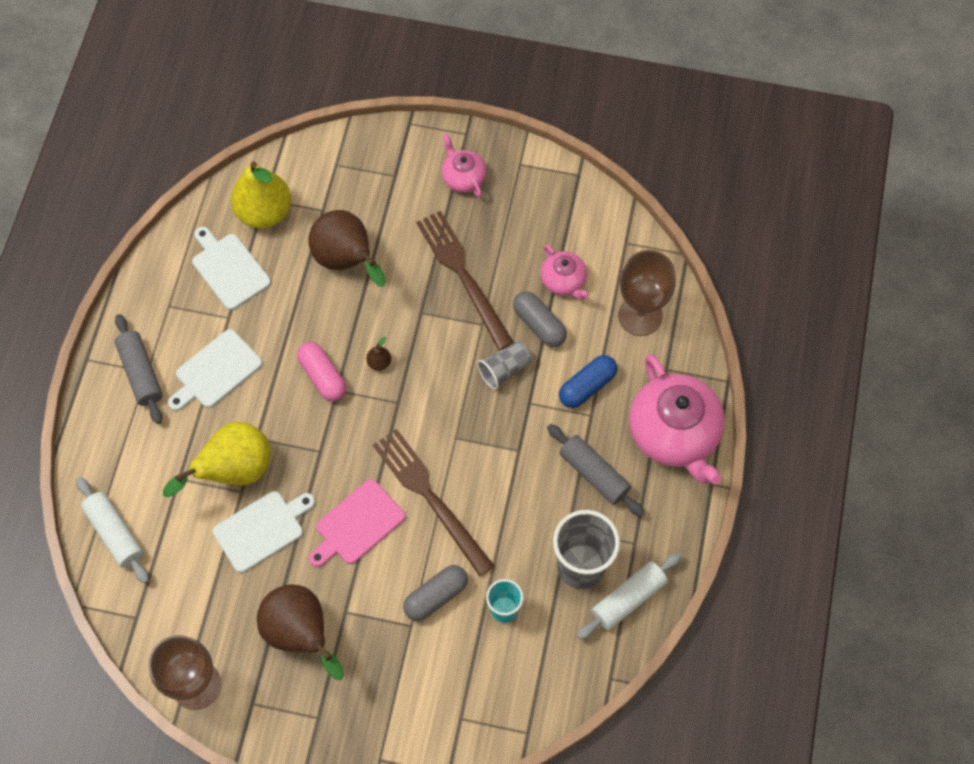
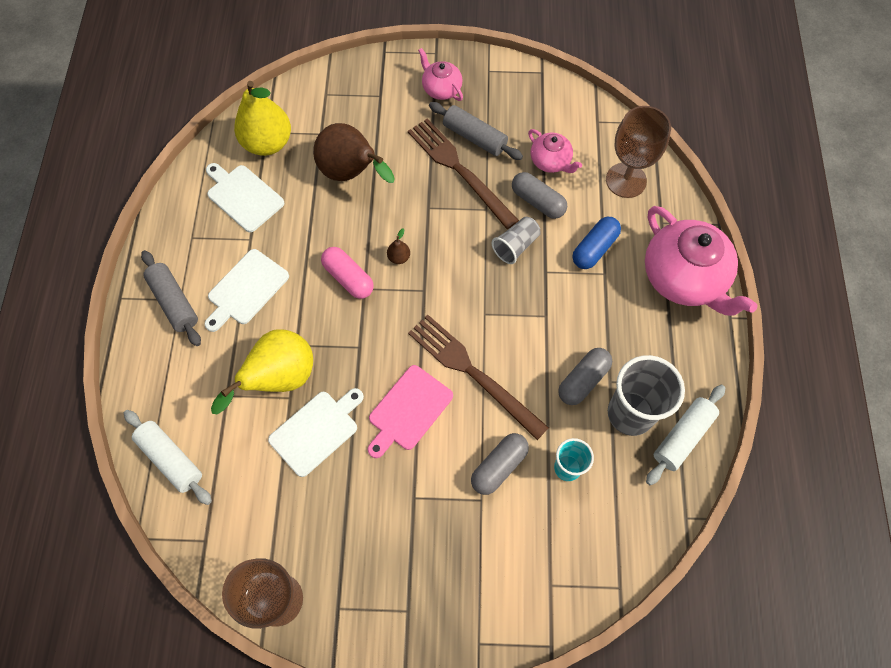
camera: 10 degrees left, 0 degrees up
(301, 634) = (374, 527): brown pear -> none
(541, 524) = (583, 380): none -> grey capsule
(594, 473) = (620, 325): grey rolling pin -> grey rolling pin (474, 137)

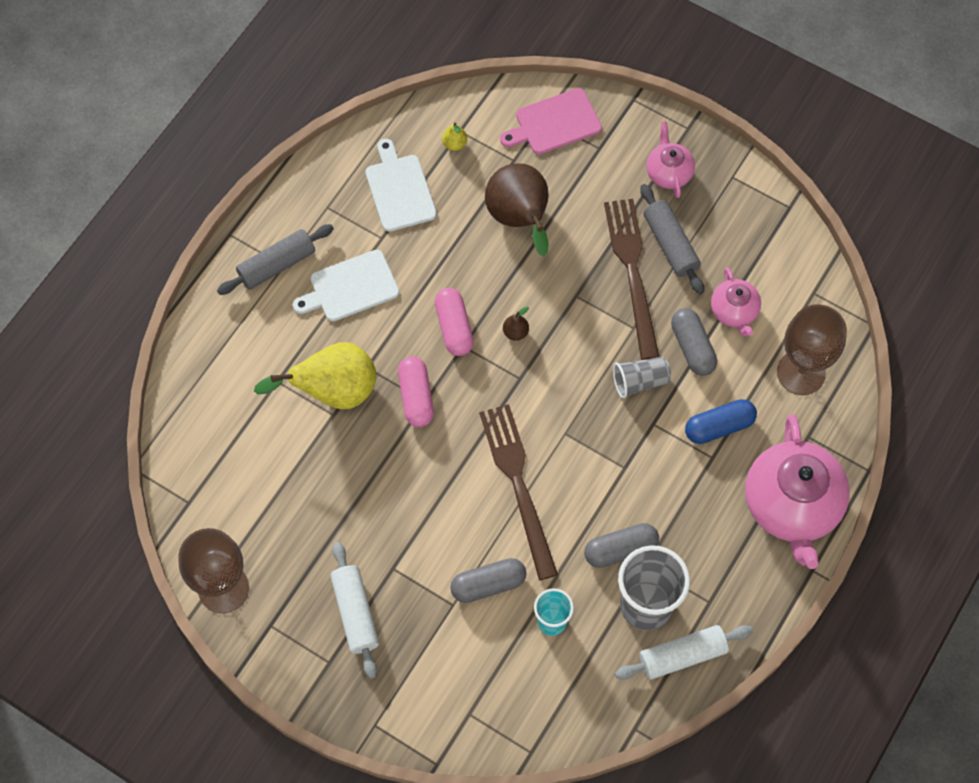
camera: 30 degrees right, 0 degrees up
(171, 459) = (197, 413): white rolling pin -> white rolling pin (355, 613)
(174, 302) = (277, 265): grey rolling pin -> grey rolling pin turned 60 degrees clockwise
(267, 143) = (454, 144): yellow pear -> yellow pear, size x0.40
(316, 430) = (340, 458): white cutting board -> none
(350, 347) = (416, 397): none -> pink capsule
(408, 410) = (435, 486): pink cutting board -> pink cutting board (554, 123)

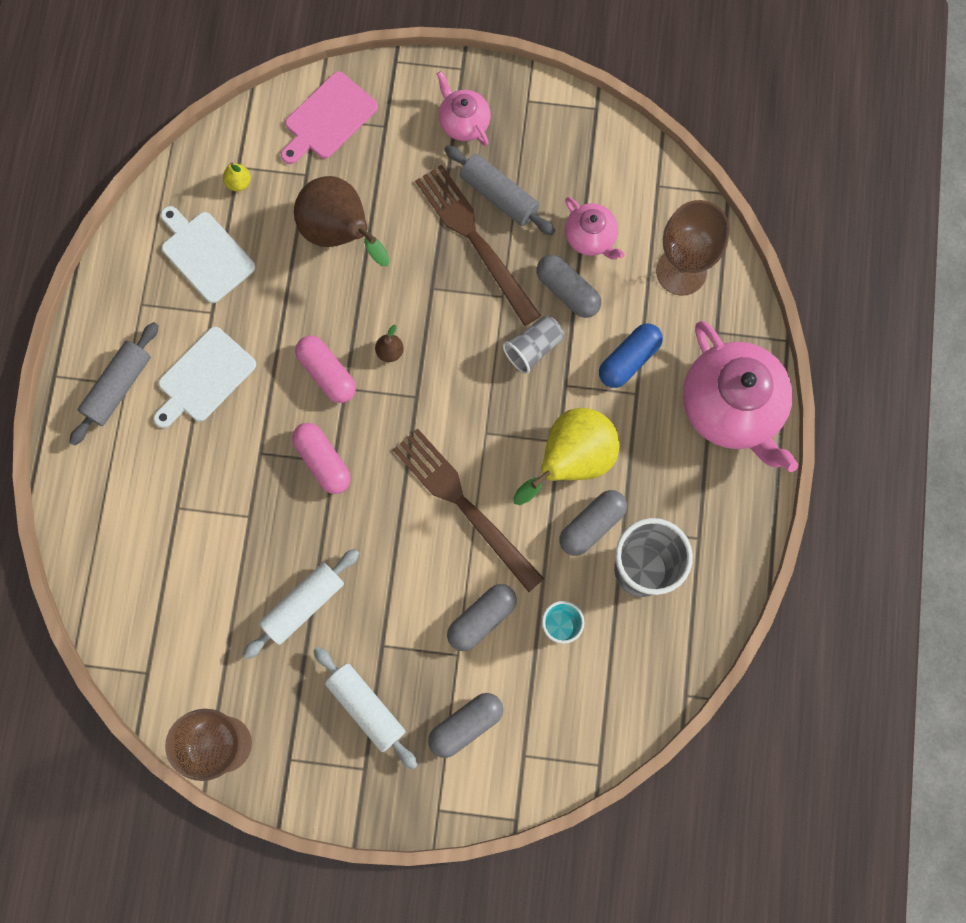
camera: 25 degrees left, 10 degrees up
(334, 392) = (238, 493): yellow pear -> yellow pear (571, 460)
(432, 666) = (466, 725): none -> grey capsule
(682, 656) = (697, 603): white rolling pin -> white rolling pin (304, 605)

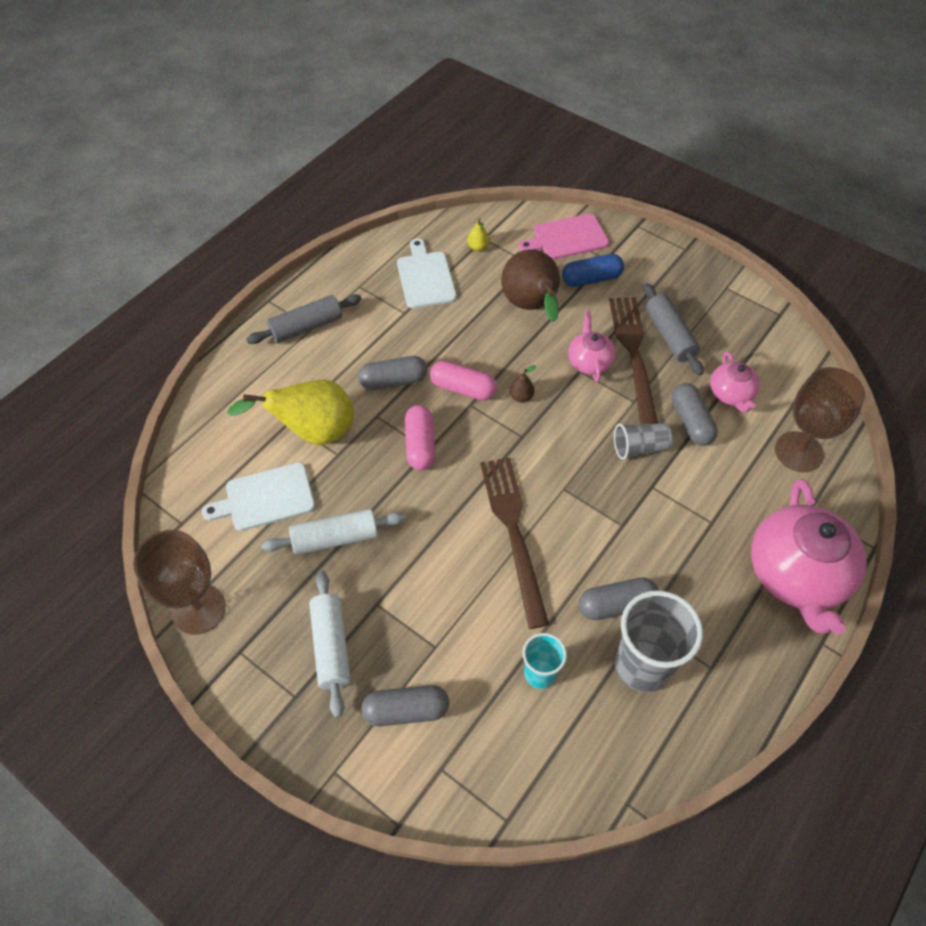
camera: 30 degrees right, 20 degrees down
(204, 378) = (370, 349): white cutting board -> white cutting board (265, 498)
(327, 373) = (463, 388): pink capsule -> pink capsule turned 60 degrees counterclockwise
(463, 122) = (668, 280): pink teapot -> pink teapot (589, 362)
(482, 619) = (475, 629): grey capsule -> grey capsule (393, 381)
(571, 460) = (626, 545): yellow pear -> yellow pear (313, 432)
(629, 360) = (718, 494): blue capsule -> blue capsule (591, 279)

